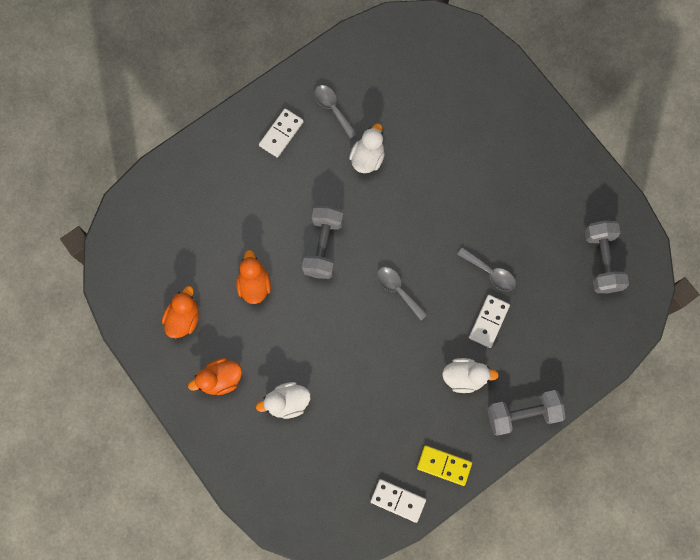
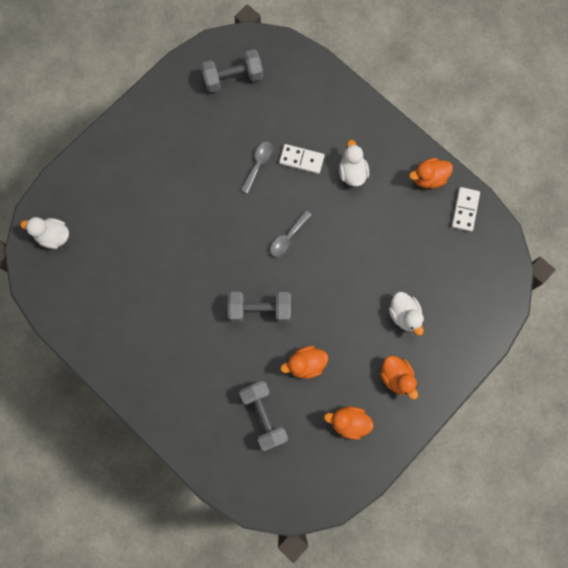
camera: 100 degrees left, 0 degrees up
(281, 134) = (158, 367): white domino -> none
(333, 109) = (126, 324): grey spoon -> none
(367, 158) = (170, 284): white duck -> white duck (53, 236)
(444, 465) = (428, 178): yellow domino -> orange duck
(522, 414) = (373, 123): grey dumbbell -> grey dumbbell (264, 416)

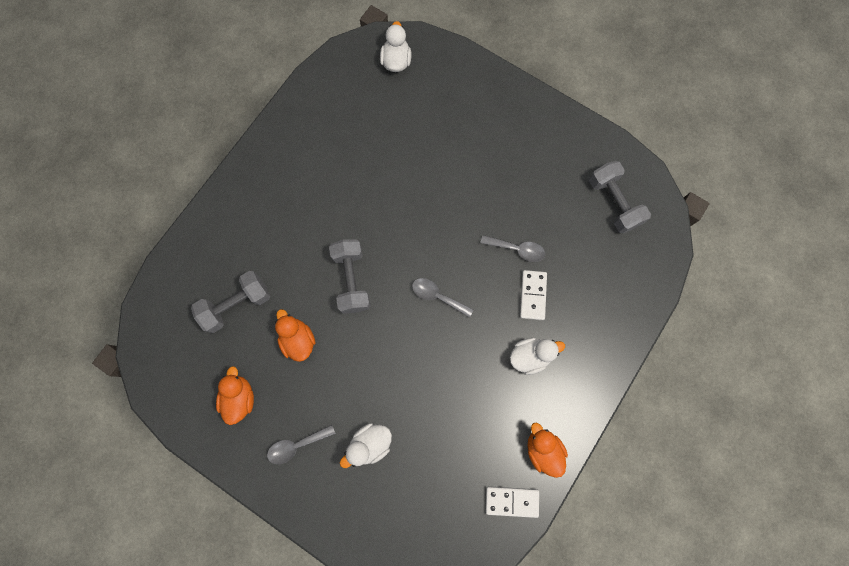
camera: 80 degrees right, 0 degrees up
(396, 377) = (296, 445): orange duck -> grey spoon

